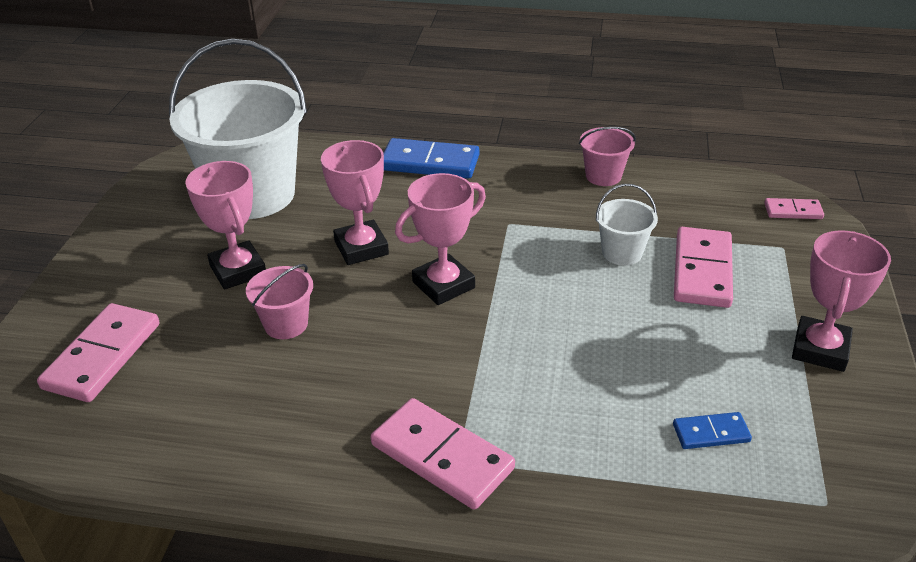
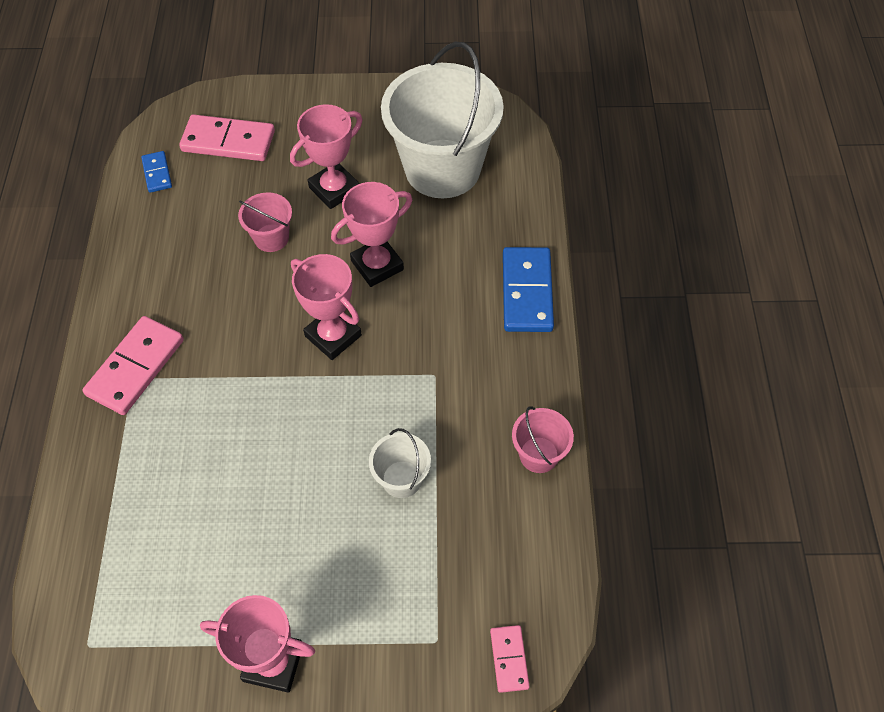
camera: 80 degrees right, 20 degrees up
(702, 271) = (382, 556): pink domino -> none
(711, 433) = (162, 558): blue domino -> blue domino (157, 173)

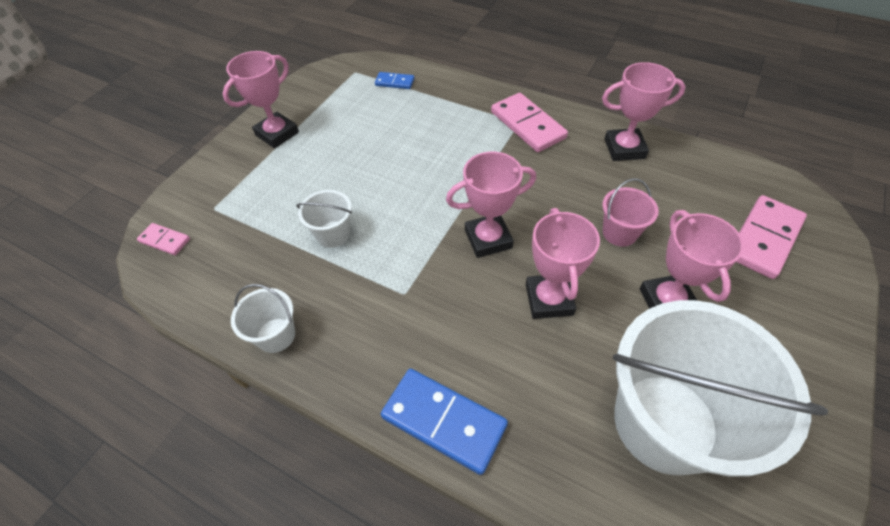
camera: 120 degrees right, 5 degrees down
(143, 265) = (624, 149): none -> pink trophy
(157, 173) = (731, 179): blue domino -> blue domino (394, 82)
(539, 455) = (276, 335): pink bucket -> white bucket

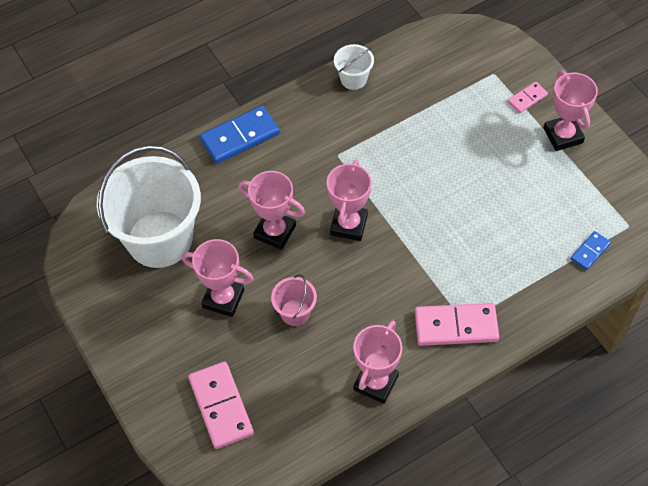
camera: 120 degrees right, 5 degrees up
(164, 240) = (477, 40): pink domino -> pink domino (527, 98)
(333, 234) = (418, 135): white bucket -> none

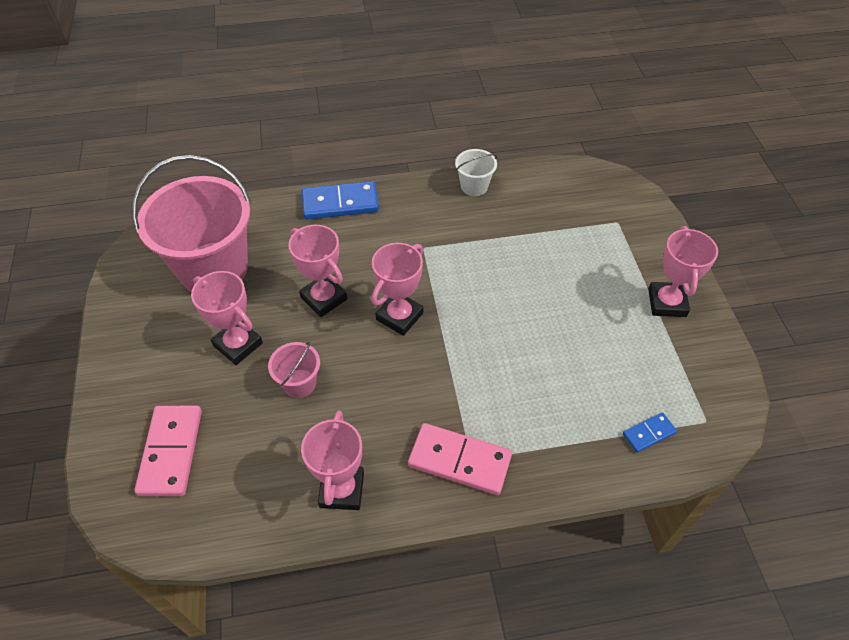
camera: 20 degrees right, 5 degrees down
(159, 239) = (213, 268): white bucket -> pink bucket
(376, 383) = (342, 490): pink trophy -> pink trophy turned 45 degrees counterclockwise
(527, 98) = (642, 255): pink domino -> none

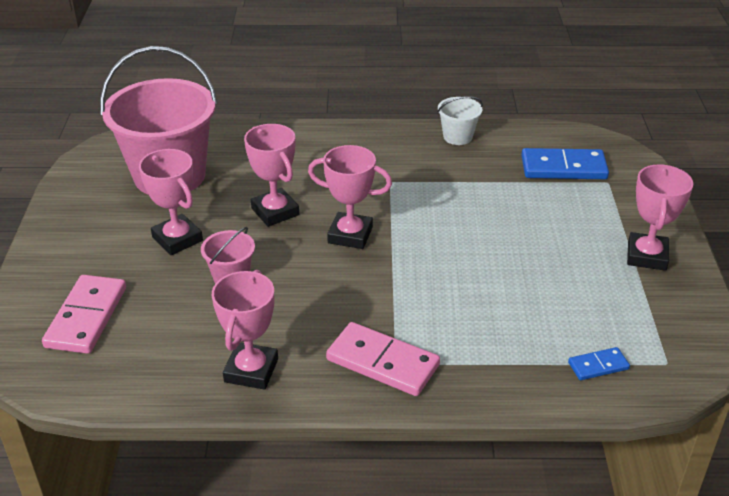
camera: 10 degrees right, 15 degrees down
(340, 203) = (313, 137): blue domino -> blue domino (563, 167)
(399, 316) = (350, 235): pink trophy -> pink trophy turned 60 degrees clockwise

